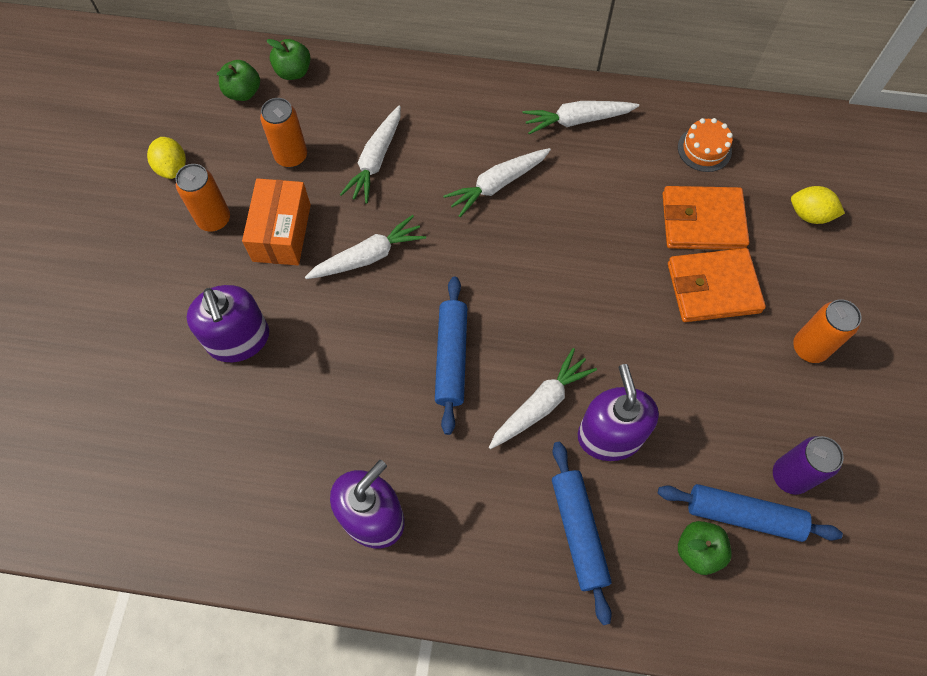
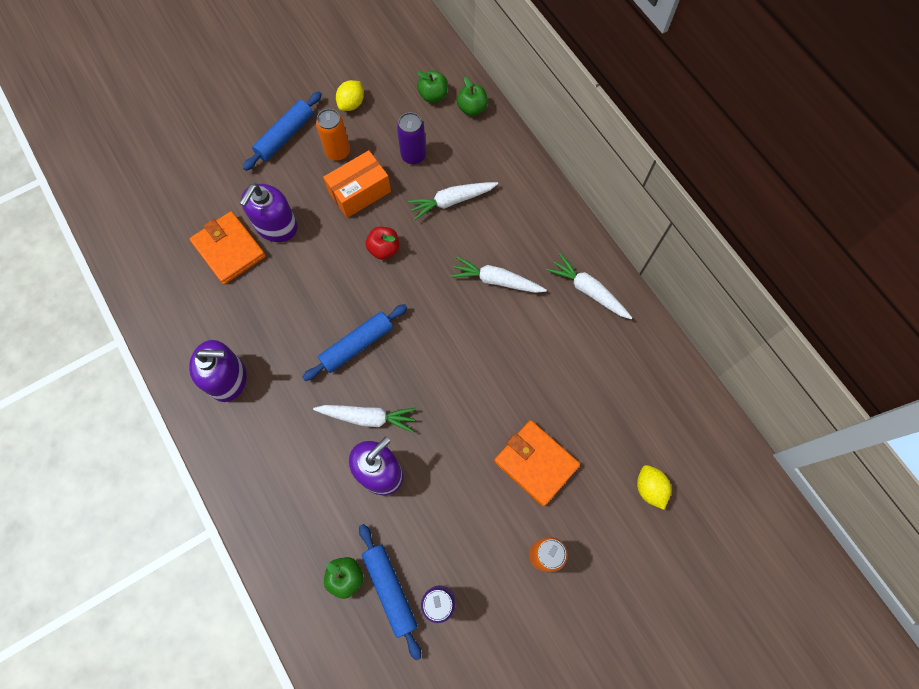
camera: 50 degrees right, 5 degrees up
(291, 156) = (413, 155): orange can -> purple can
(368, 256) = (384, 249): white carrot -> red apple
(578, 532) = (304, 498): blue rolling pin -> blue rolling pin (285, 136)
(702, 221) = (581, 422): orange wallet -> orange wallet (229, 249)
(704, 149) = (639, 384): orange cake -> none

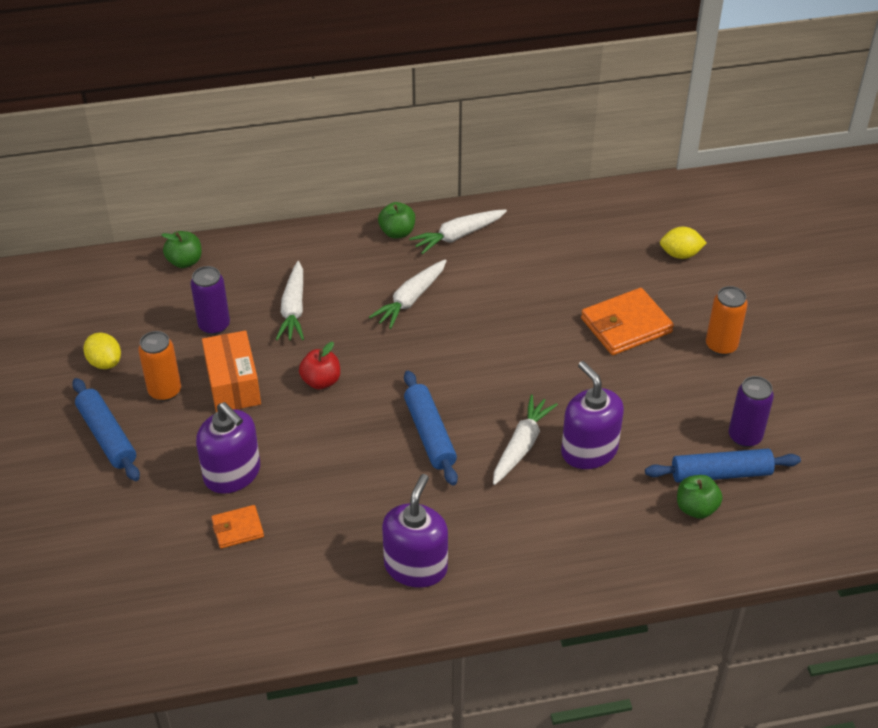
camera: 70 degrees left, 25 degrees down
(229, 249) = (237, 529): orange wallet -> orange wallet, size x0.55
(433, 95) = (144, 288): green apple -> green apple (397, 232)

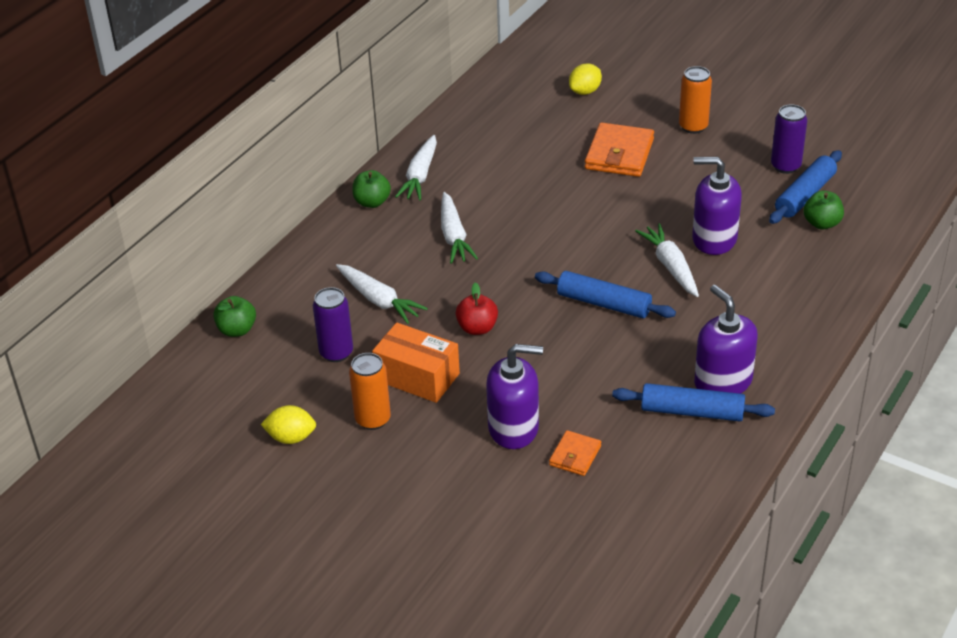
camera: 45 degrees left, 5 degrees down
(107, 436) = (379, 480): blue rolling pin -> blue rolling pin (692, 412)

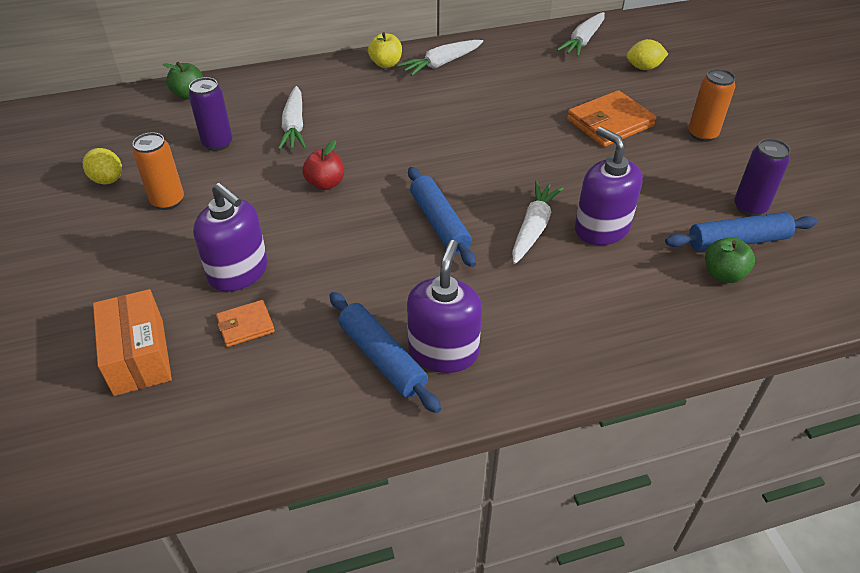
camera: 40 degrees right, 5 degrees up
(372, 202) = (386, 64): green apple -> yellow apple
(417, 377) = (237, 191): orange box -> orange box (139, 356)
(454, 236) = (405, 113): white carrot -> white carrot (583, 41)

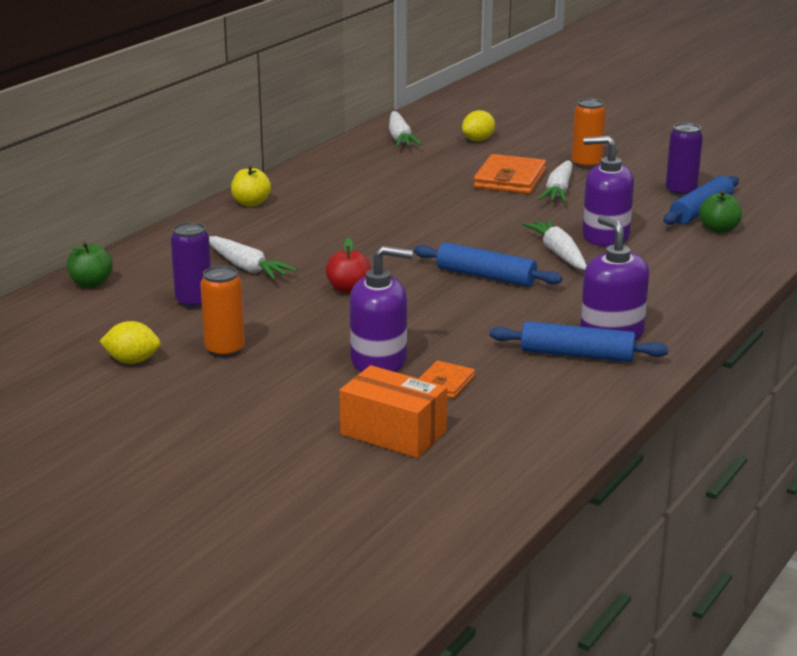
camera: 40 degrees left, 20 degrees down
(441, 64) = (303, 187): white carrot -> white carrot (558, 191)

